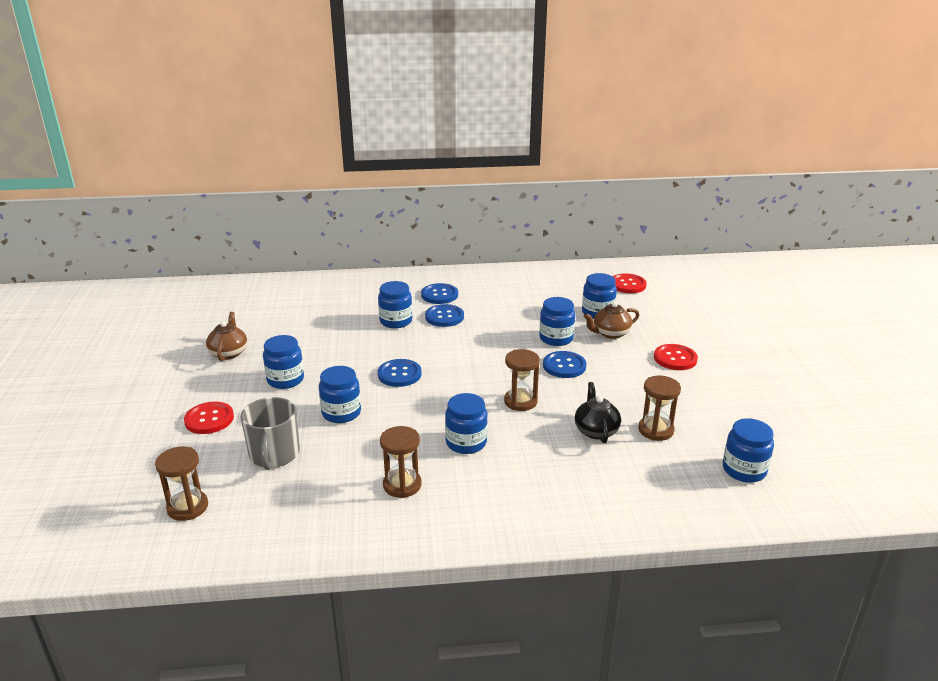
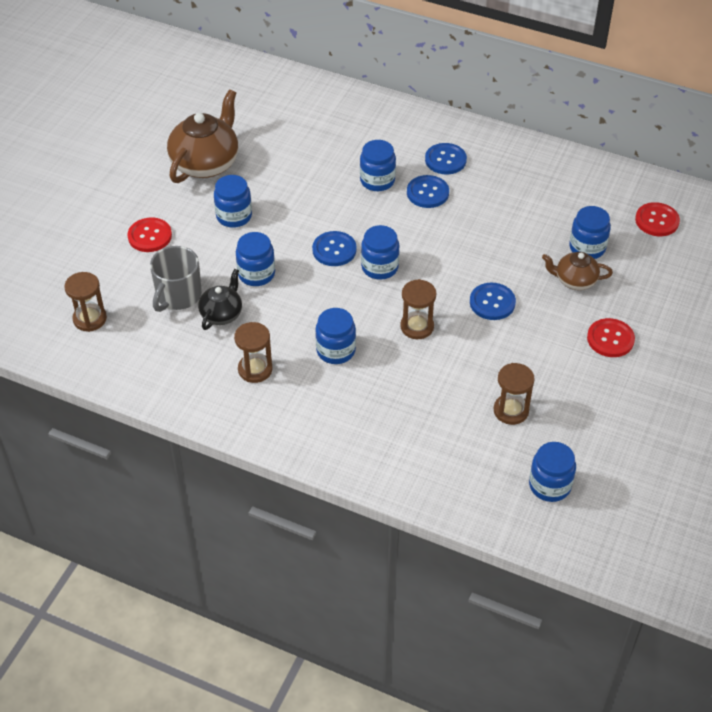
camera: 30 degrees right, 20 degrees up
(229, 353) = (206, 163): brown teapot -> brown teapot, size x1.79
(556, 338) = (514, 265): blue jar -> blue jar (379, 267)
(596, 430) = (457, 387): black teapot -> black teapot (222, 314)

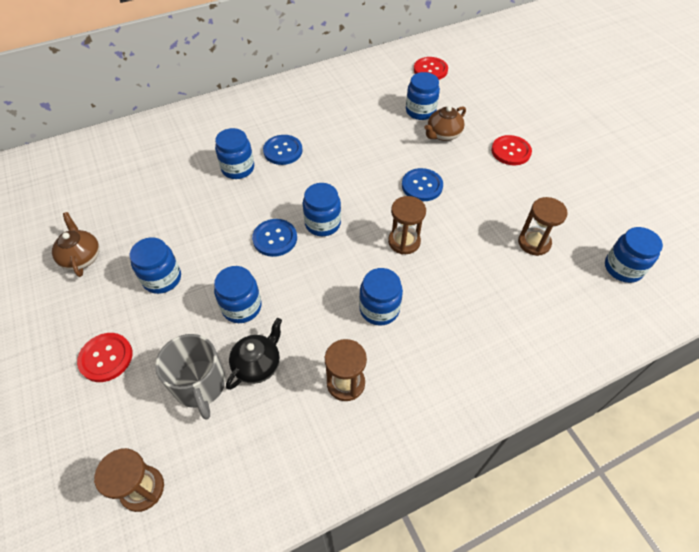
camera: 50 degrees left, 5 degrees up
(206, 163) = (82, 257): brown teapot -> brown teapot, size x0.56
(222, 314) = (258, 364): black teapot -> black teapot turned 60 degrees clockwise
(445, 160) = (264, 123): blue button -> none

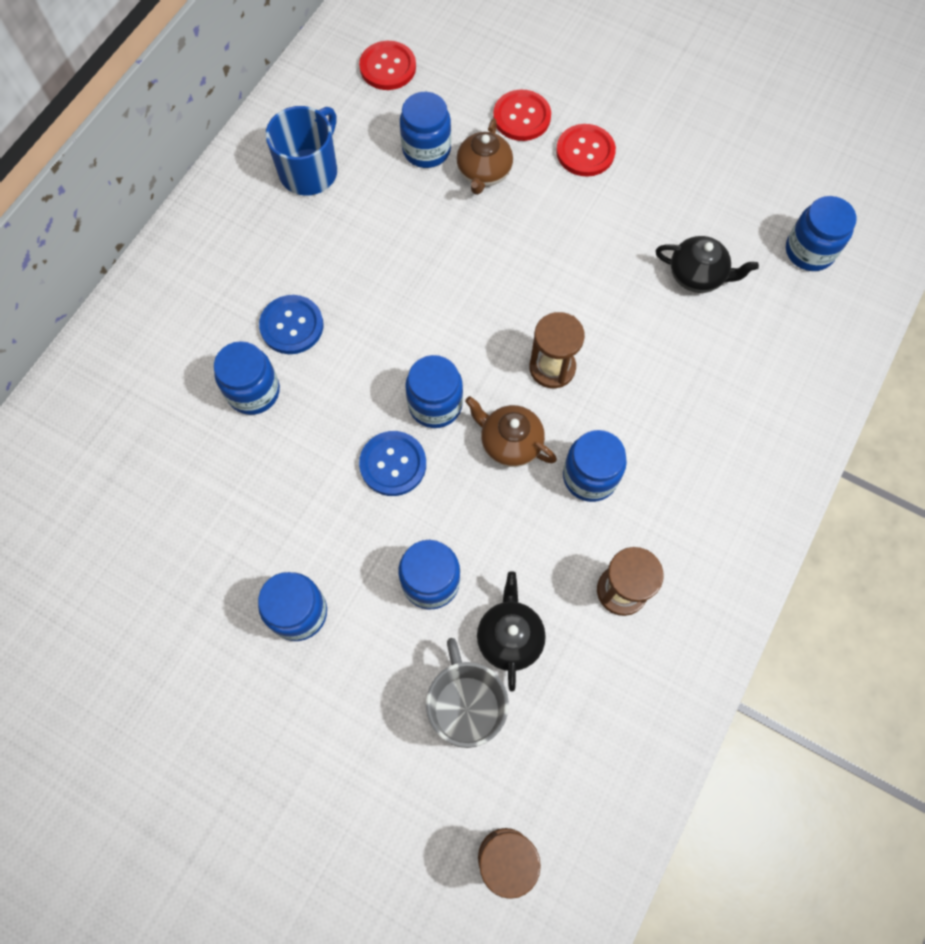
camera: 35 degrees left, 15 degrees up
(82, 257) = (162, 657): brown teapot -> brown teapot (509, 442)
(106, 358) = (325, 755): red button -> red button (521, 117)
(200, 385) = (466, 706): grey mug -> grey mug turned 135 degrees counterclockwise
(352, 93) = (310, 171): none -> blue mug
(422, 186) = (514, 272): blue button -> none
(534, 243) = (697, 275): brown hourglass -> black teapot

